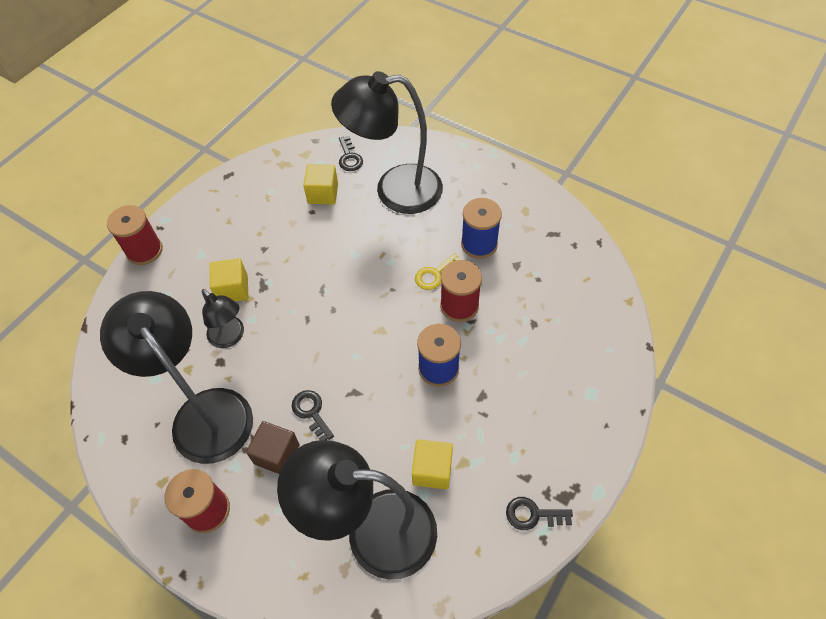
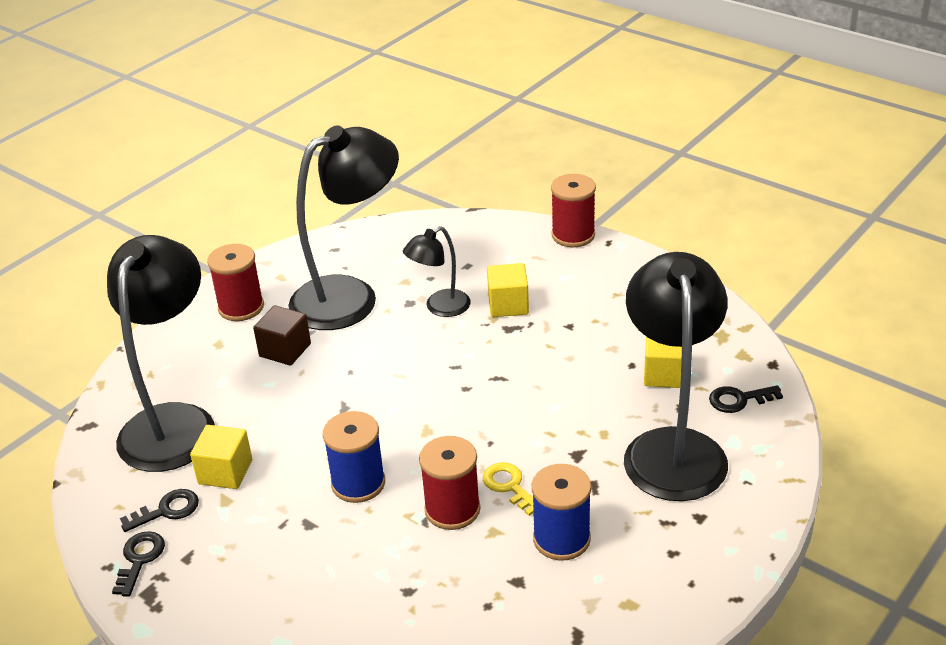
camera: 95 degrees right, 20 degrees down
(311, 412) = (327, 373): black key -> black key (167, 510)

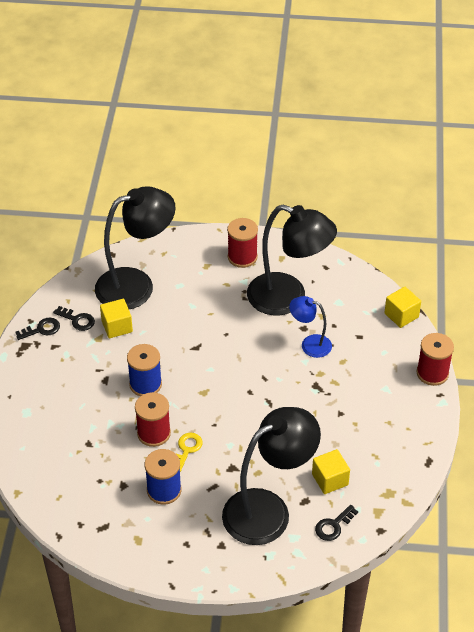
camera: 55 degrees right, 10 degrees up
(285, 350) = (222, 296): brown cube -> none
(440, 308) = (310, 344): black lamp -> blue lamp
(508, 305) = (337, 374): yellow cube -> yellow cube (401, 315)
(739, 400) = (333, 526): black key -> black key turned 90 degrees counterclockwise

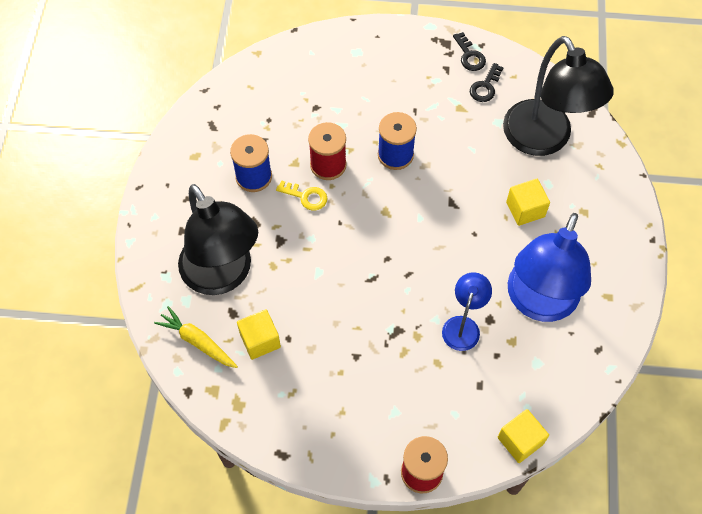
camera: 90 degrees right, 15 degrees up
(117, 326) = (478, 124): yellow cube -> yellow cube (525, 209)
(242, 257) = (604, 251): red spool -> none
(288, 298) = (538, 303): black lamp -> blue lamp
(333, 526) = (197, 341): black key -> yellow carrot

